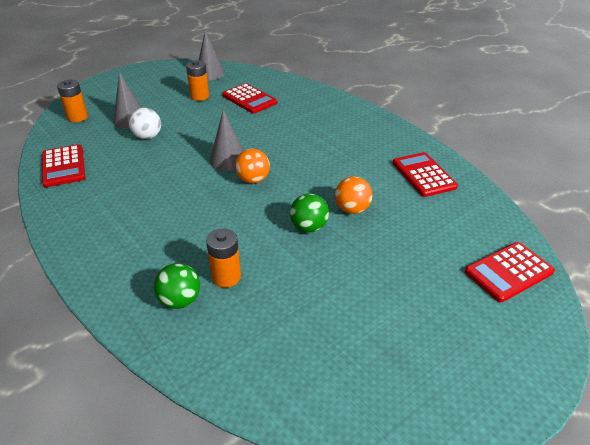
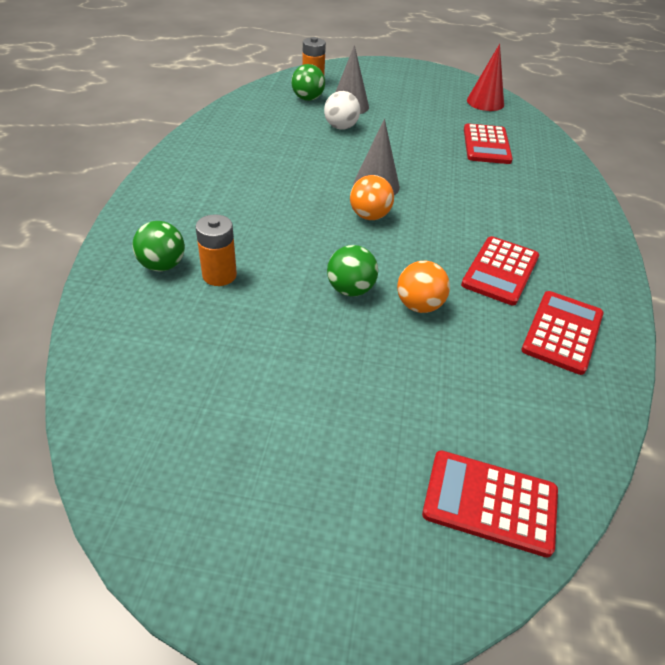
camera: 45 degrees right, 5 degrees up
(63, 166) = (245, 114): red calculator -> red calculator (500, 271)
(93, 130) = (308, 99): none -> green ball
(199, 96) = (441, 117): orange battery -> none
(210, 73) = (485, 102): grey cone -> red cone

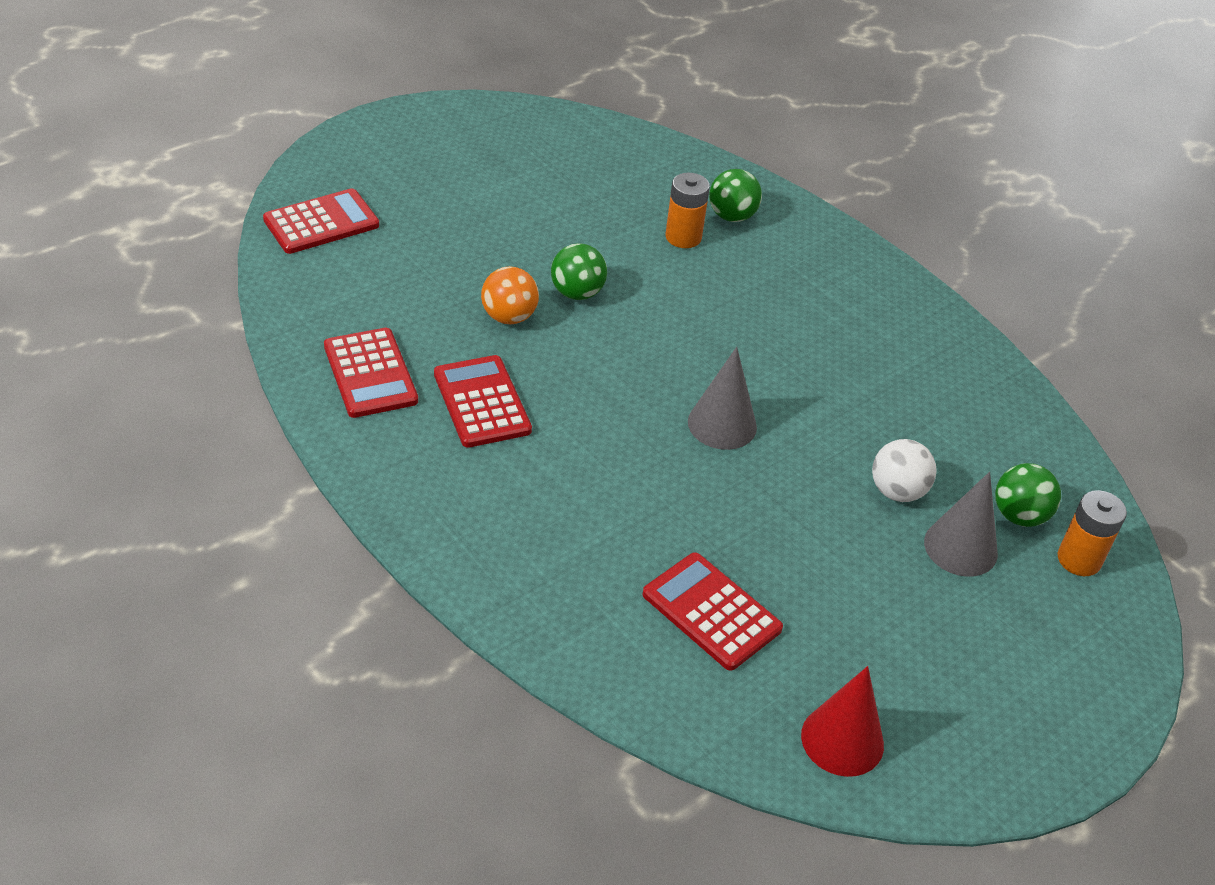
camera: 130 degrees right, 0 degrees up
(369, 216) = (669, 378): orange ball -> none

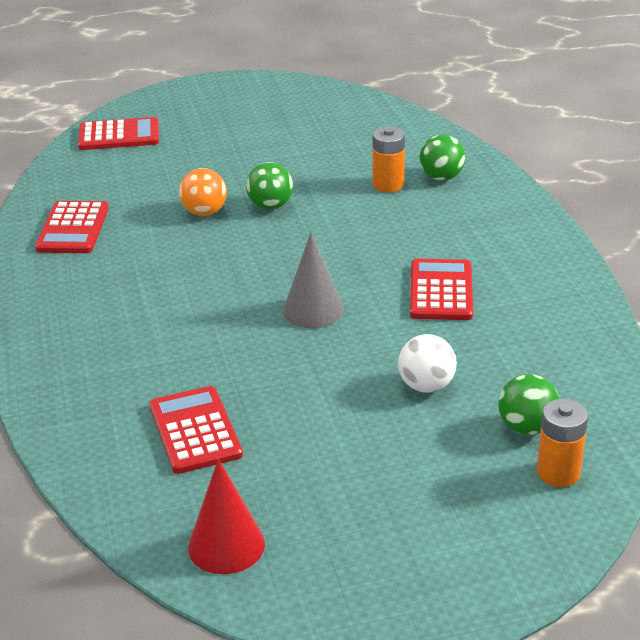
camera: 30 degrees right, 10 degrees down
(482, 402) = (137, 260): red calculator -> red calculator (441, 291)
(960, 547) = (451, 437): grey cone -> none

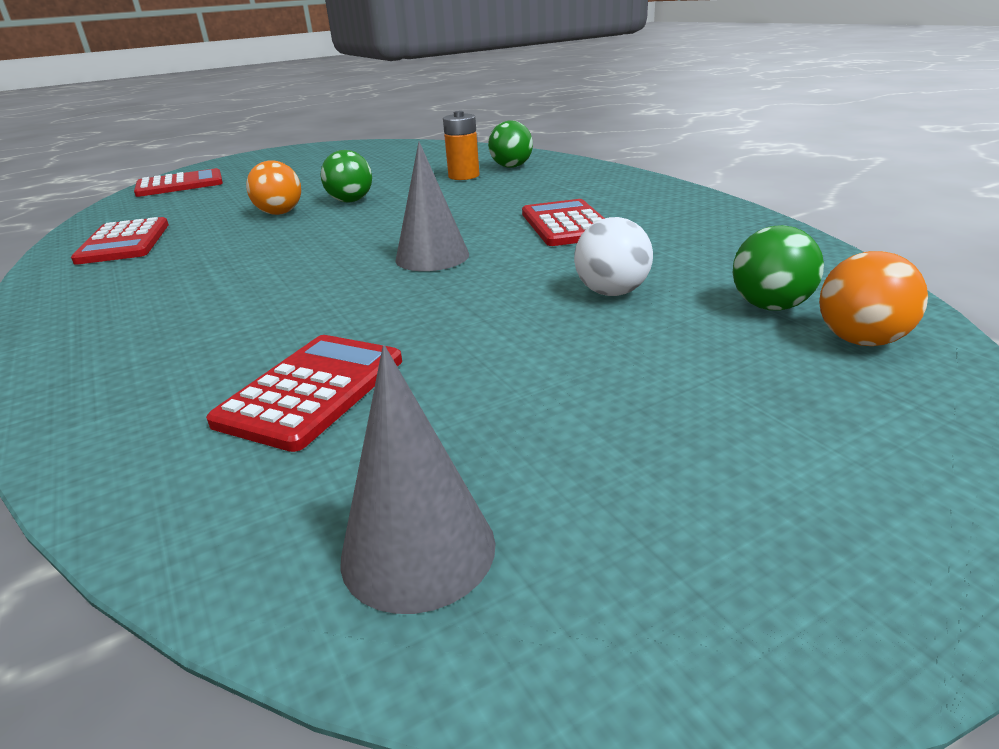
camera: 15 degrees left, 5 degrees down
(195, 431) = (312, 391): red calculator -> red calculator turned 60 degrees clockwise
(226, 545) = (418, 550): red cone -> grey cone
(558, 472) = (861, 340): orange battery -> orange ball

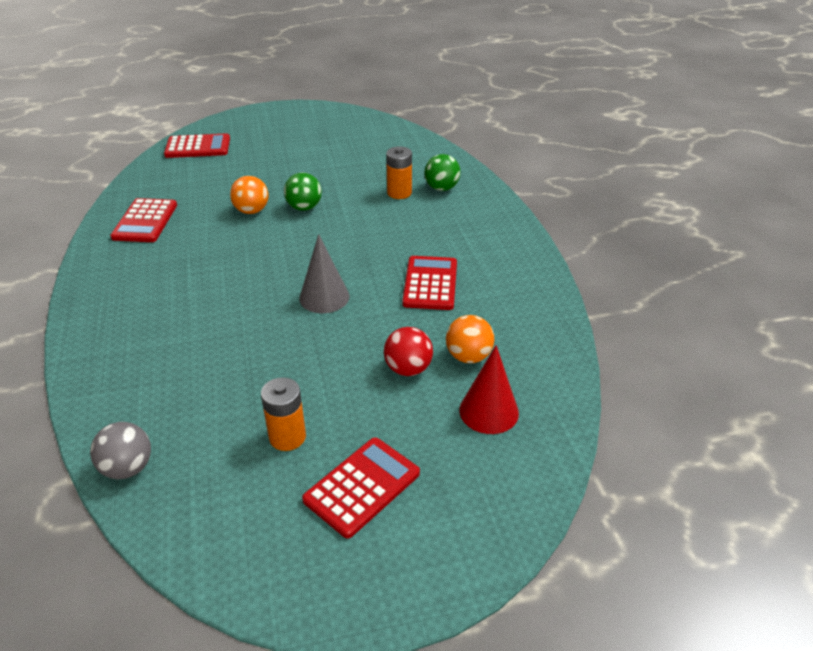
camera: 15 degrees right, 10 degrees up
(186, 511) = (128, 468): none -> grey ball
(312, 391) = (206, 405): red calculator -> red calculator (362, 487)
(418, 550) = (212, 520): grey cone -> none
(485, 397) = (287, 437): none -> orange battery
(612, 292) = (408, 369): white ball -> red ball
(770, 306) = (489, 411): green ball -> red cone
(861, 340) = (512, 456): orange ball -> orange ball (468, 356)

